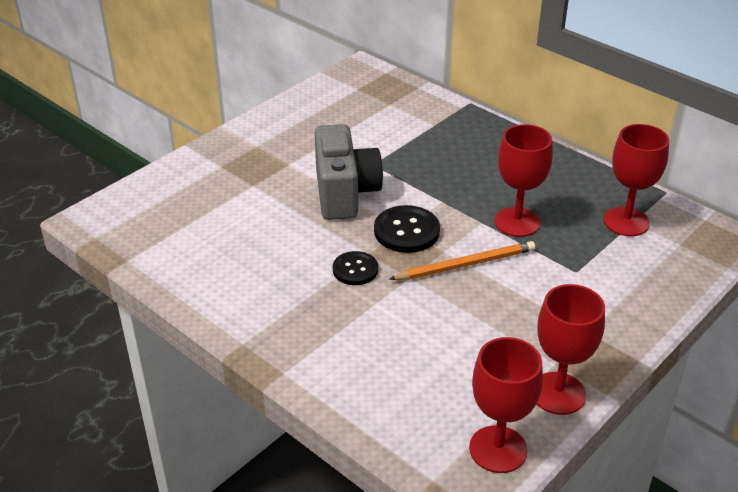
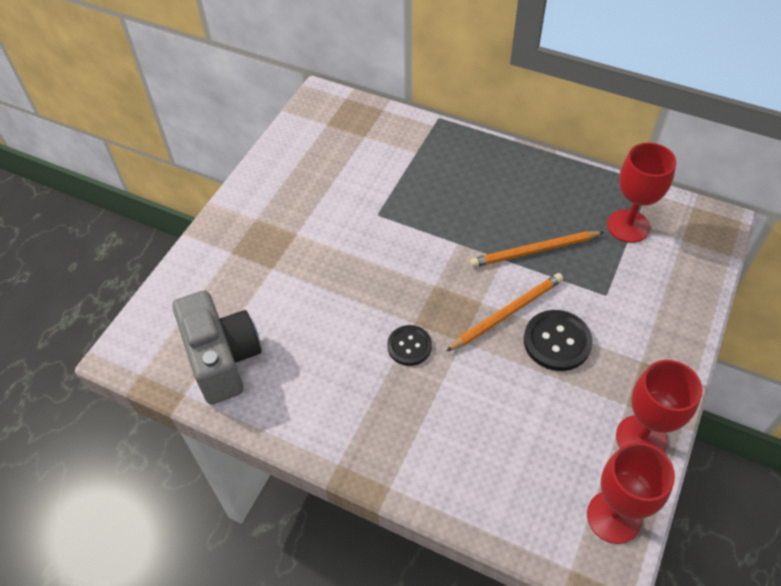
camera: 15 degrees left, 15 degrees up
(345, 193) = (364, 256): grey camera -> grey camera (222, 359)
(406, 231) = (439, 287): black button -> black button (557, 341)
(517, 222) = (534, 251): red goblet -> orange pencil

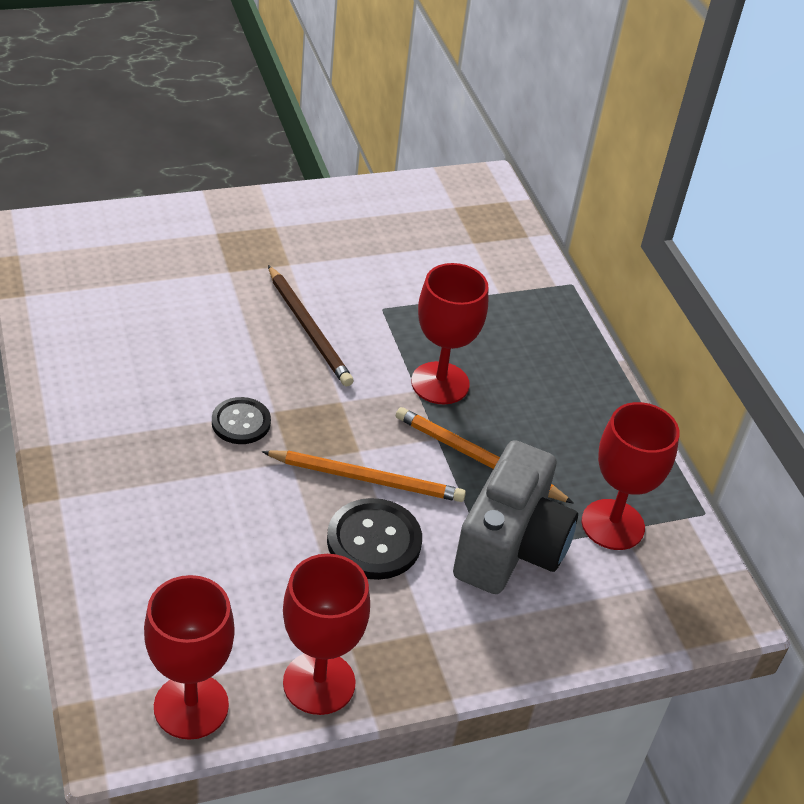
camera: 40 degrees right, 10 degrees down
(222, 359) = (88, 297): grey camera -> grey camera (510, 547)
(361, 261) = (309, 329): none -> brown pencil
(462, 228) = (440, 383): none -> red goblet

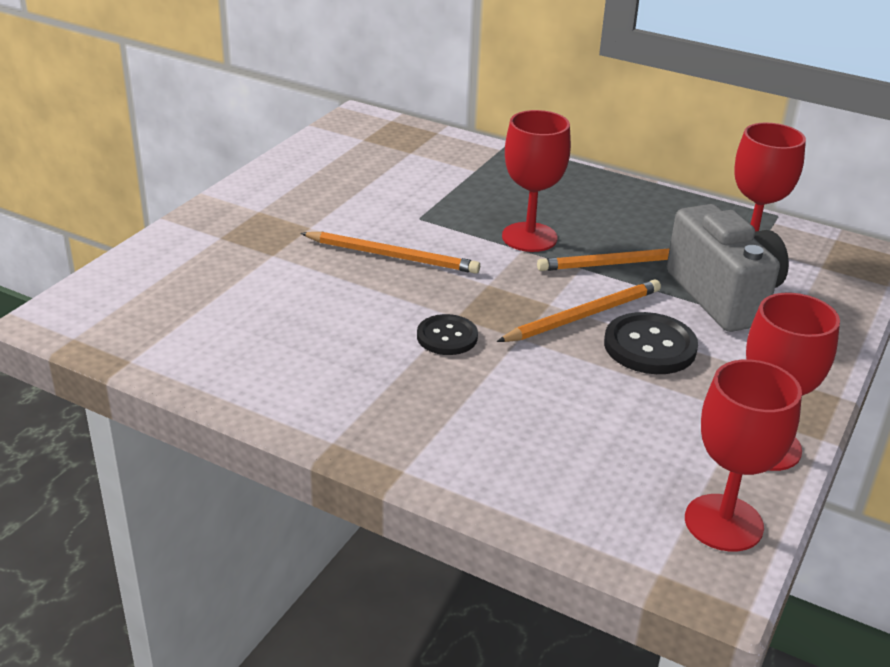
camera: 40 degrees left, 10 degrees down
(309, 329) = (392, 256): brown pencil -> orange pencil

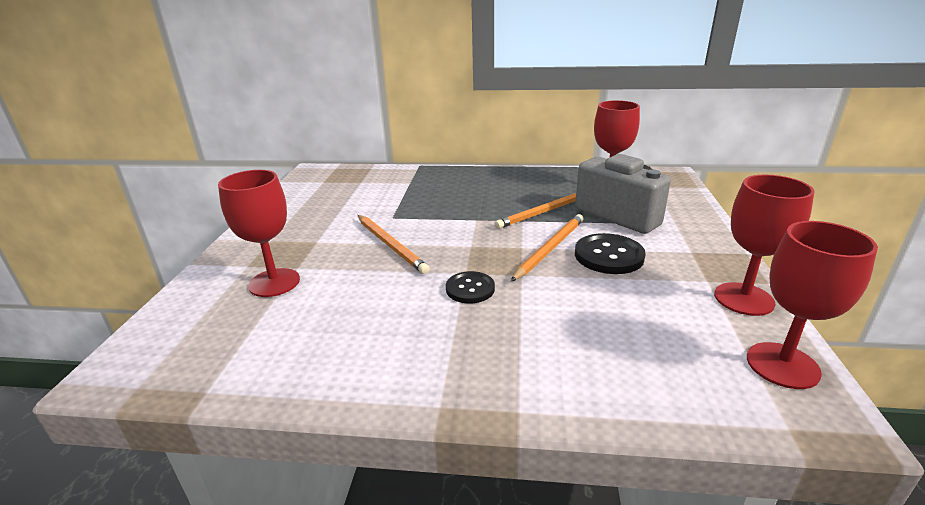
camera: 20 degrees left, 5 degrees down
(392, 256) = (390, 245): orange pencil -> orange pencil turned 60 degrees clockwise
(529, 237) = (475, 211): red goblet -> red goblet (274, 282)

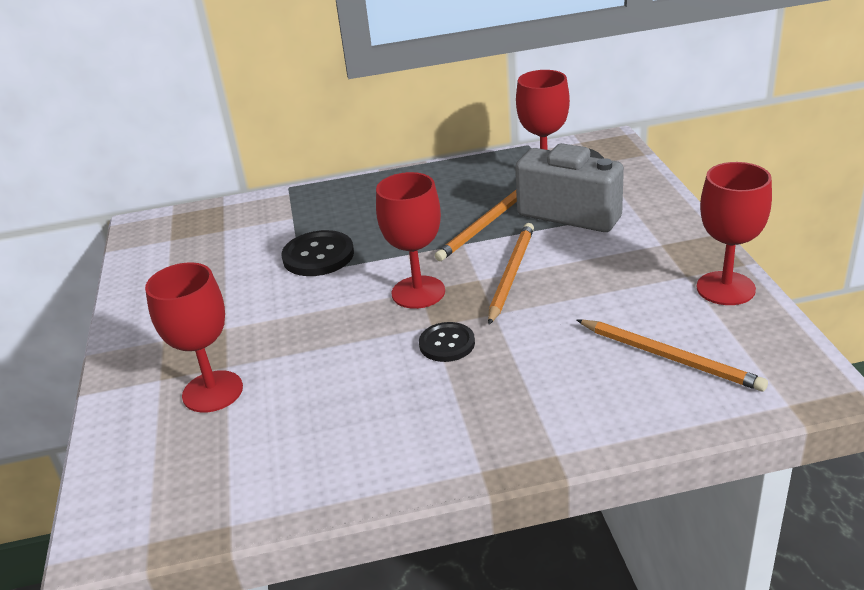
camera: 15 degrees left, 5 degrees up
(390, 245) = (323, 311): orange pencil -> orange pencil (670, 357)
(609, 256) = (578, 269): black button -> black button (318, 256)
(782, 365) = (773, 349): red goblet -> red goblet (418, 292)

